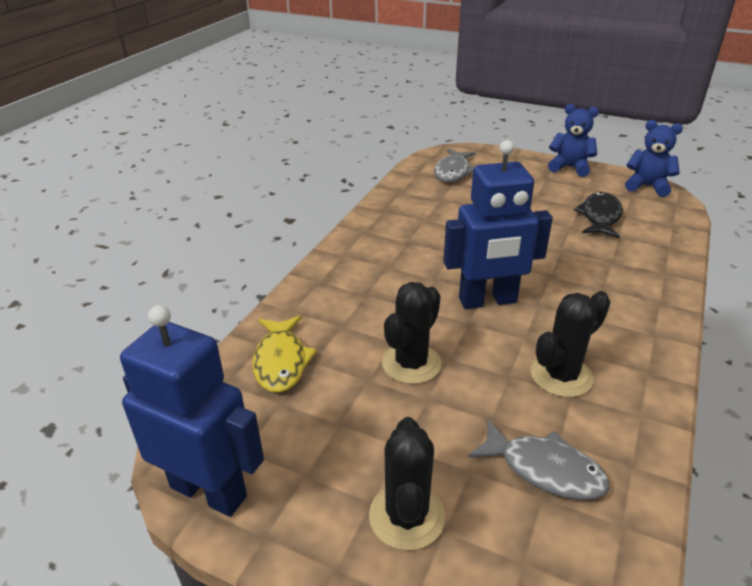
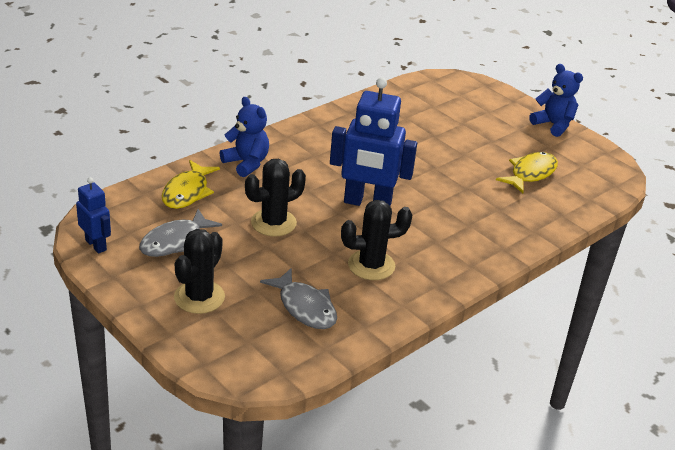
camera: 20 degrees right, 0 degrees up
(209, 491) = (96, 245): blue robot -> blue robot, size x0.53
(453, 172) = (440, 97): grey fish -> grey fish (175, 241)
(600, 217) = (530, 174): black fish -> yellow fish
(647, 186) = (607, 163): blue teddy bear -> blue teddy bear (246, 163)

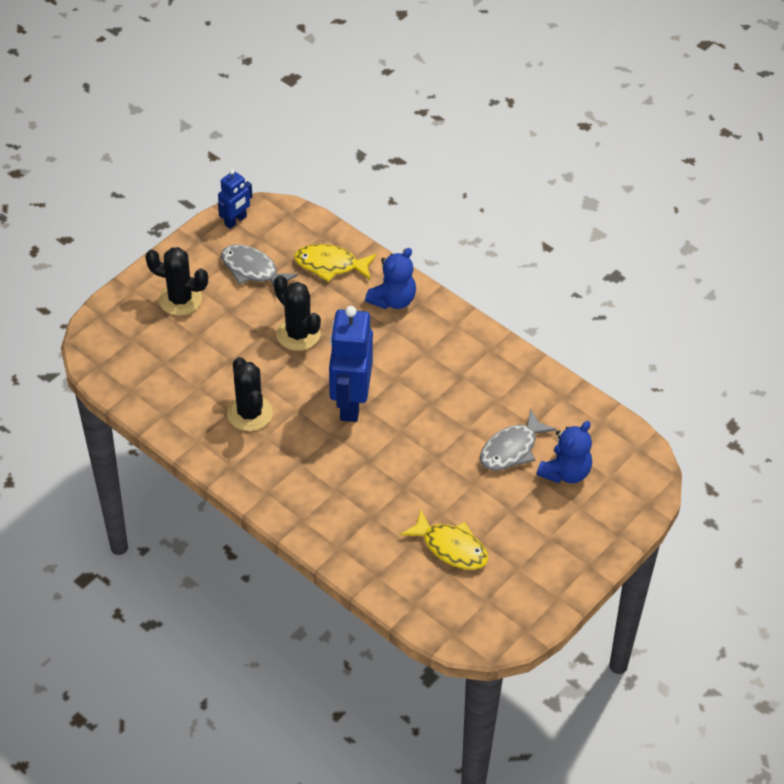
camera: 85 degrees right, 15 degrees up
(304, 307) = (180, 371): grey fish -> grey fish (511, 449)
(553, 125) = (571, 575): blue teddy bear -> blue teddy bear (565, 472)

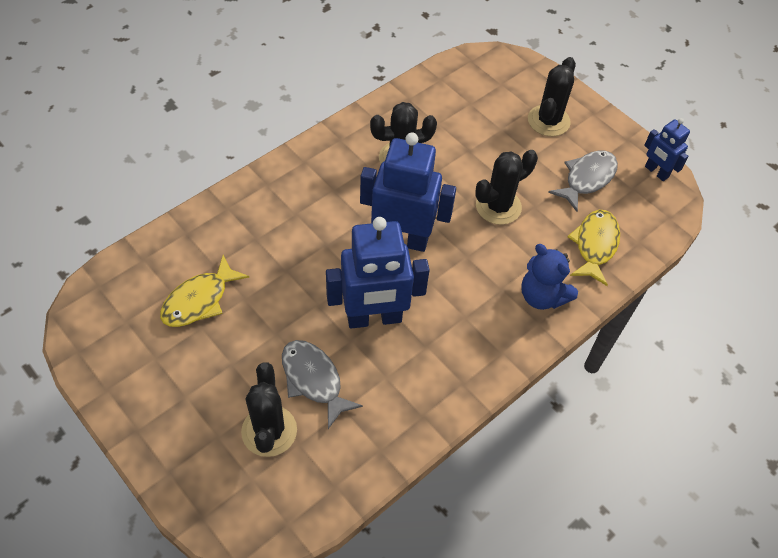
camera: 95 degrees right, 5 degrees up
(441, 414) = (374, 318): none -> blue robot
(565, 472) = (269, 431): blue teddy bear -> black cactus

